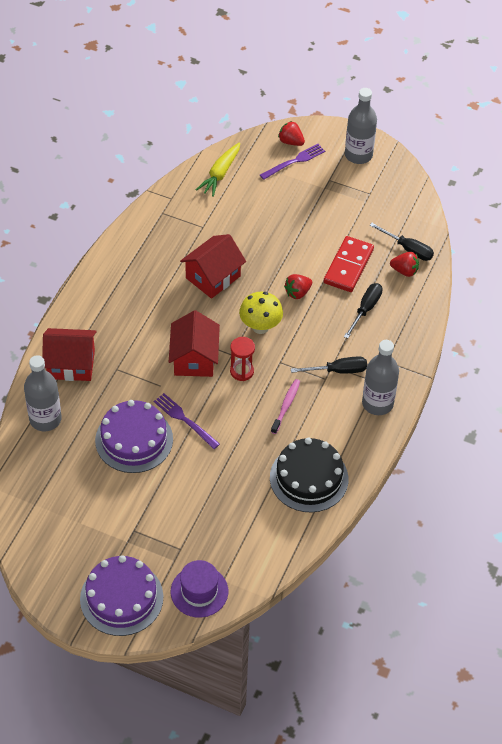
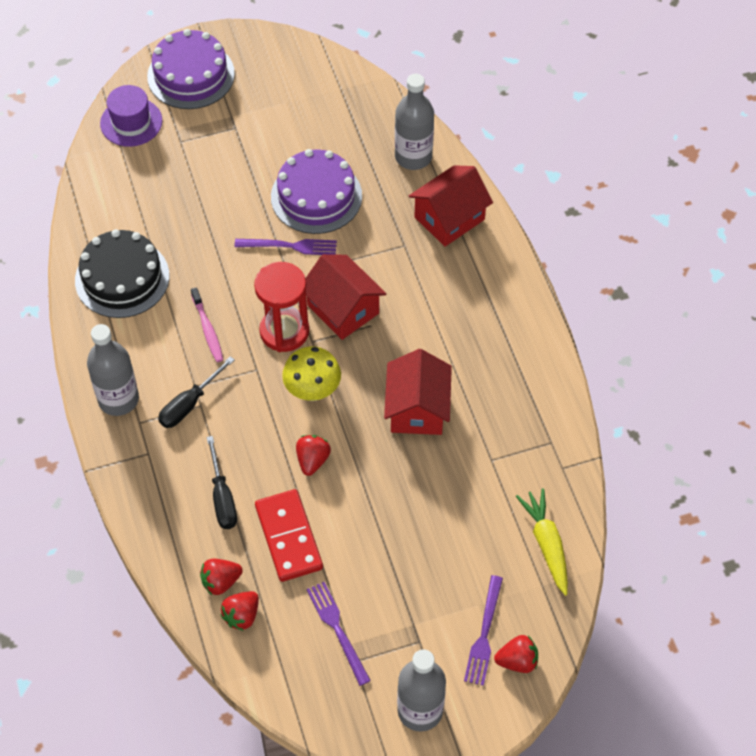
camera: 140 degrees right, 5 degrees up
(242, 371) = (284, 331): red hourglass -> red hourglass, size x1.61
(364, 211) = (337, 629): none -> purple fork
(408, 249) = (242, 616): black screwdriver -> red strawberry

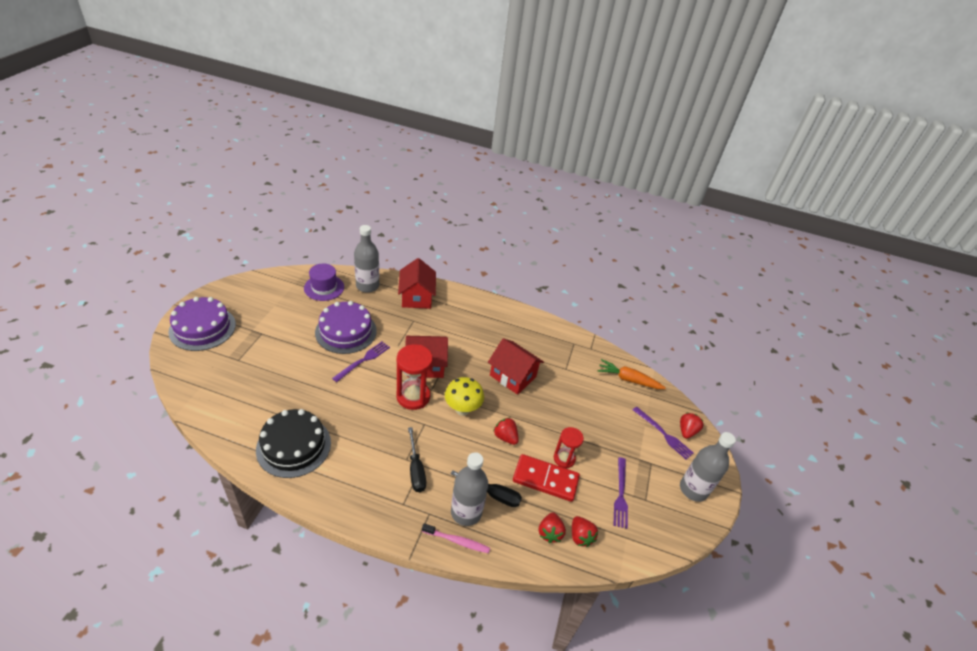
camera: 60 degrees left, 15 degrees down
(118, 399) = (376, 504): grey bottle -> grey bottle (466, 512)
(131, 122) = (194, 372): purple hat -> purple hat (324, 287)
(208, 329) = (375, 428): pink toothbrush -> pink toothbrush (457, 541)
(336, 540) = (564, 458): none -> red hourglass
(337, 629) = (620, 494): purple fork -> purple fork turned 90 degrees counterclockwise
(546, 544) = (628, 379): yellow carrot -> orange carrot

